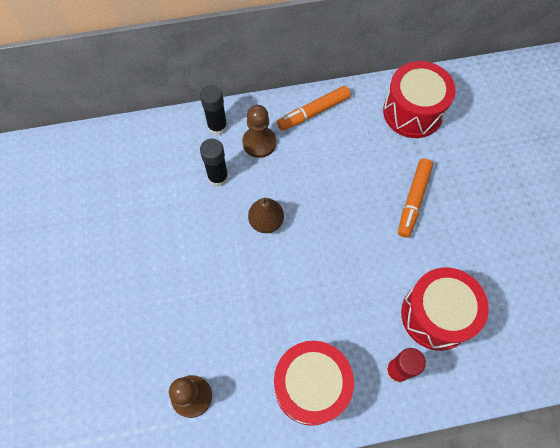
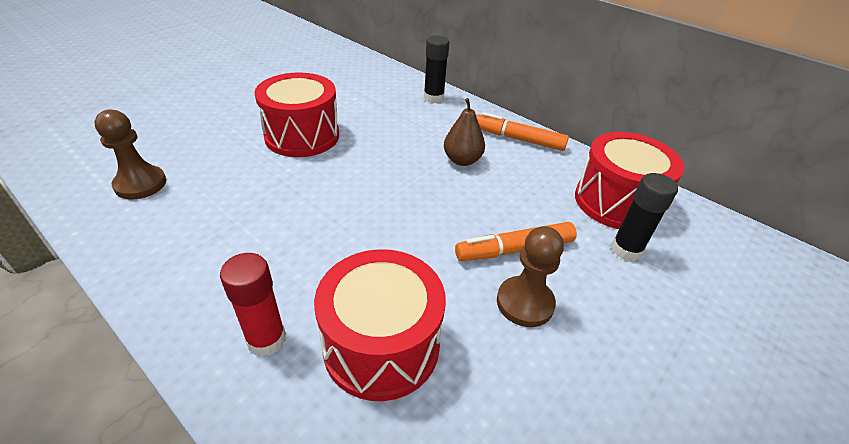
camera: 50 degrees right, 25 degrees down
(218, 177) = (386, 115): black glue stick -> black glue stick (626, 250)
(259, 143) = (446, 122): brown pawn -> brown pawn (525, 303)
(266, 221) = (371, 156): brown pear -> brown pear (462, 160)
(311, 386) = (197, 264): red drum -> red drum (302, 136)

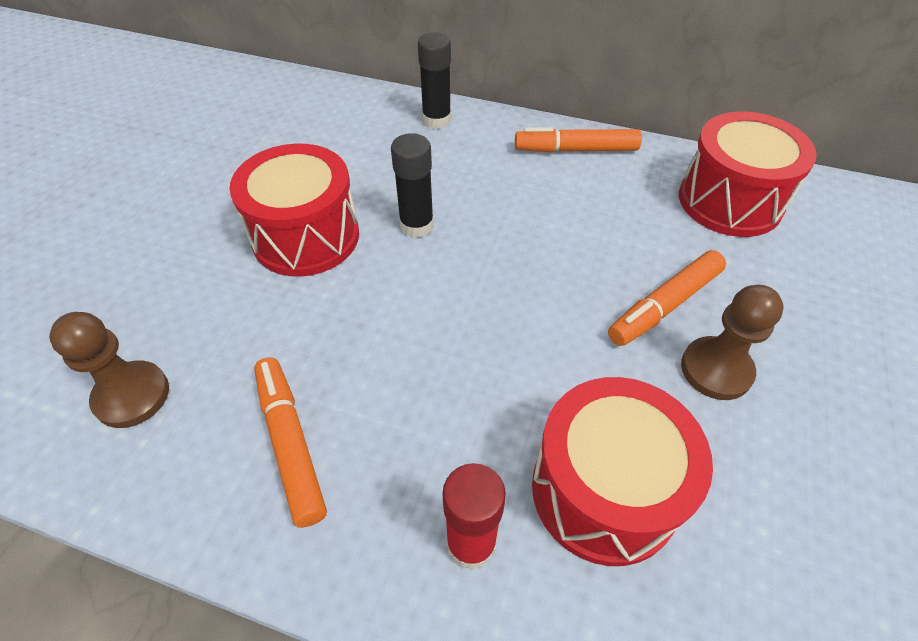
camera: 20 degrees left, 10 degrees up
(204, 240) = (290, 443): none -> orange marker
(462, 160) = (531, 203): brown pear -> none
(626, 250) = (774, 260): black glue stick -> black glue stick (417, 225)

